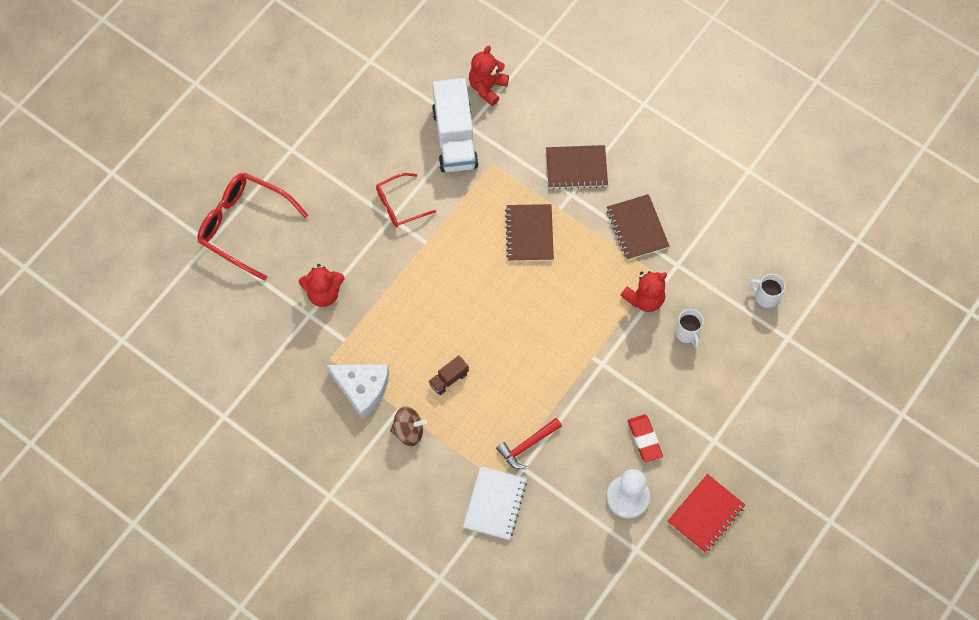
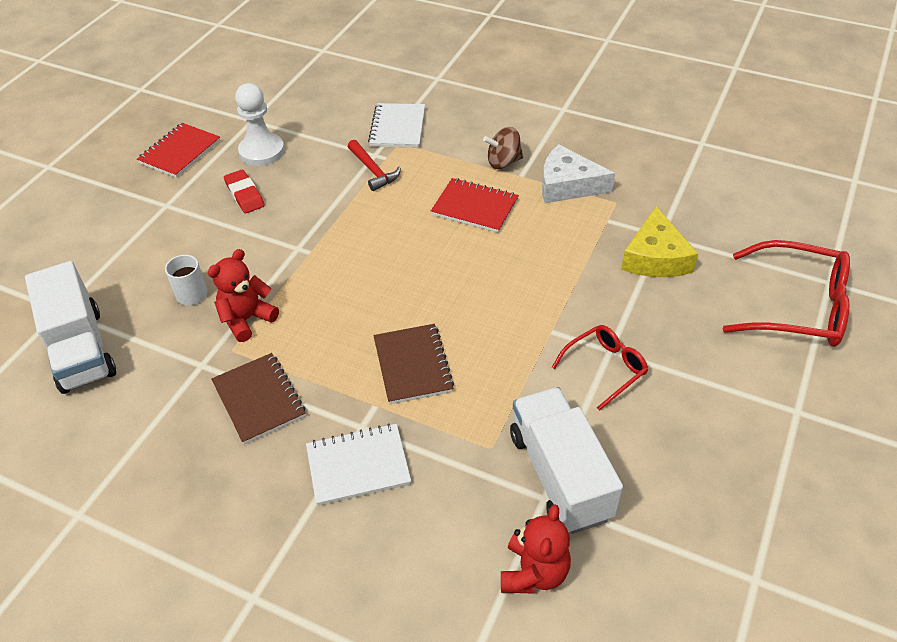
camera: 170 degrees right, 20 degrees down
(324, 293) = (655, 257): red teddy bear -> yellow cheese
(448, 379) = (475, 207): brown truck -> red notebook
(527, 445) = (373, 171): red hammer -> red hammer turned 105 degrees clockwise
(576, 168) = (358, 466): brown notebook -> white notebook
(766, 296) = (81, 349): white mug -> white truck

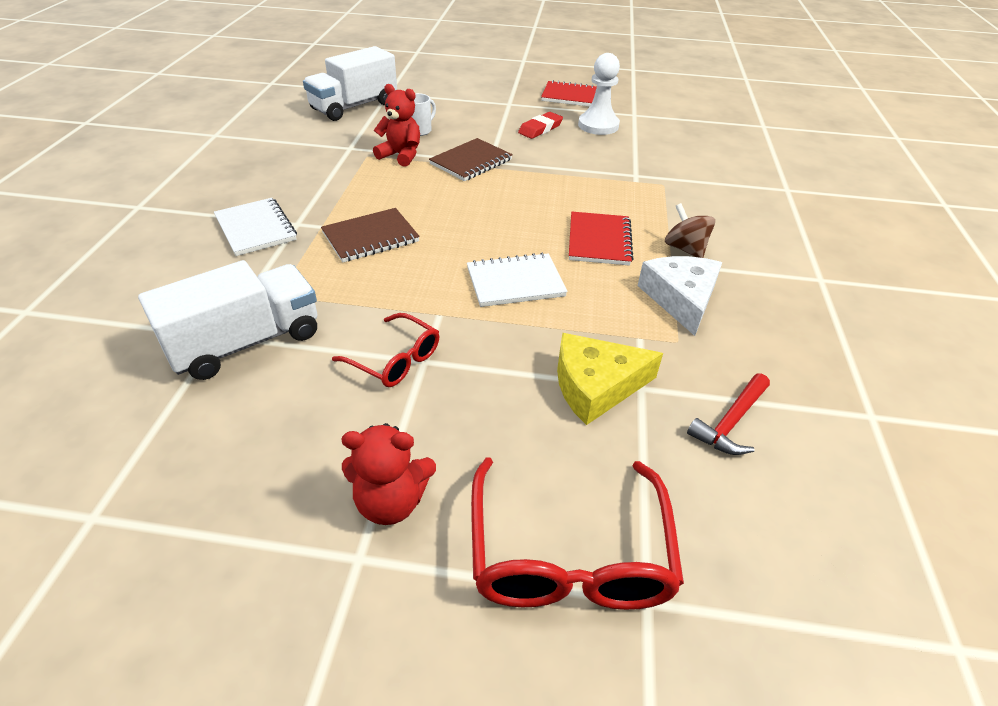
camera: 70 degrees right, 5 degrees down
(259, 399) = (319, 175): brown notebook -> brown notebook (471, 162)
(373, 171) = (612, 178): red hammer -> red hammer (731, 422)
(398, 127) = (685, 180): white notebook -> white notebook (515, 282)
(534, 572) = (134, 339): red teddy bear -> red teddy bear (391, 501)

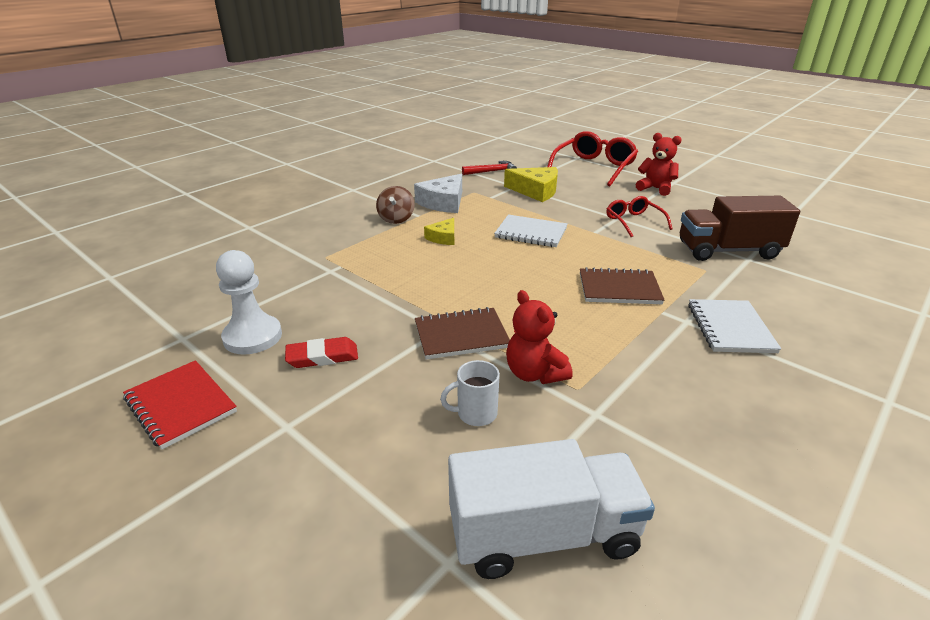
camera: 145 degrees left, 10 degrees down
(246, 342) = (728, 250): white truck -> brown truck
(599, 241) = (443, 237): red notebook -> yellow cheese

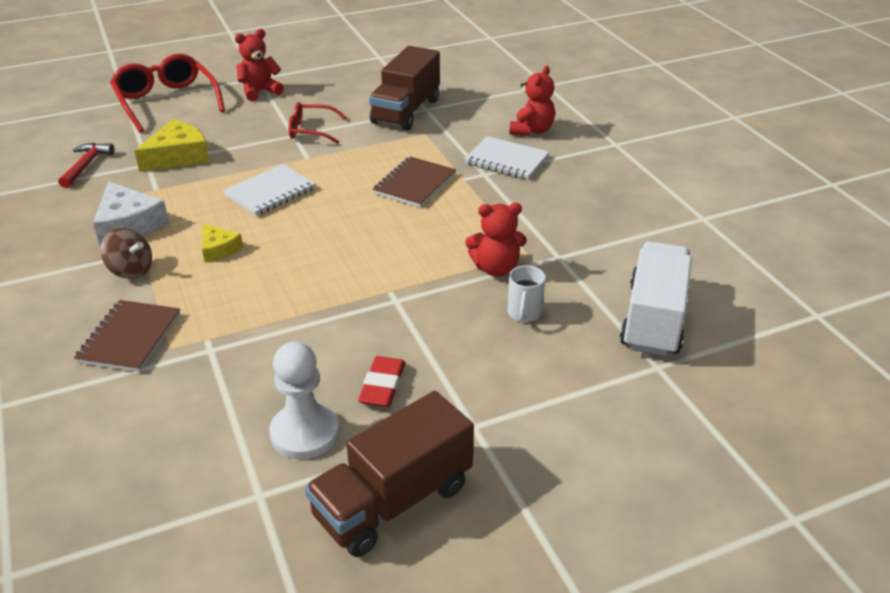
camera: 65 degrees left, 5 degrees up
(181, 405) = (393, 501): red notebook -> brown truck
(461, 335) = (415, 290): brown notebook -> brown notebook (130, 338)
(812, 329) = (532, 130): none -> red teddy bear

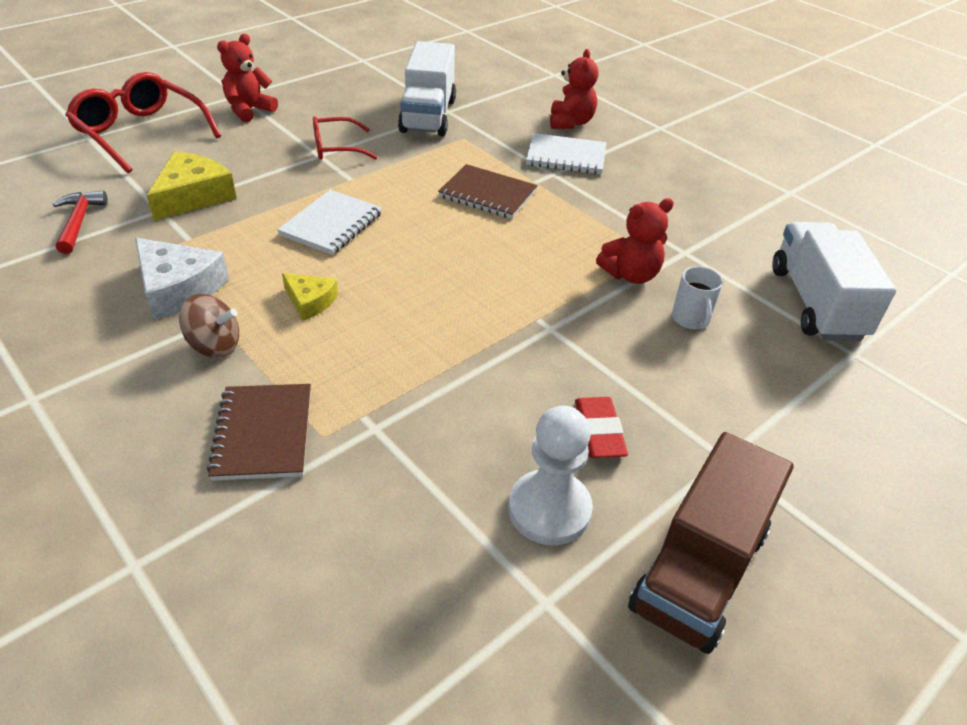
camera: 20 degrees left, 5 degrees up
(406, 111) = (428, 115): brown truck -> white truck
(414, 184) = (487, 194): brown notebook -> brown notebook turned 75 degrees counterclockwise

